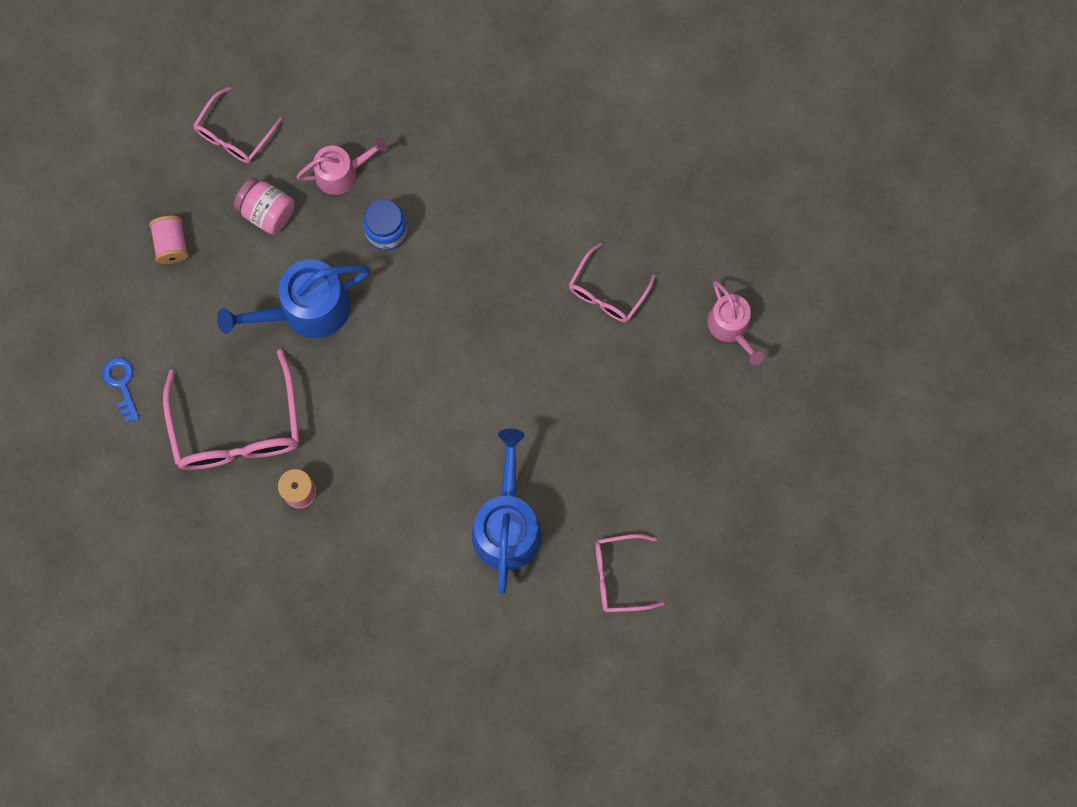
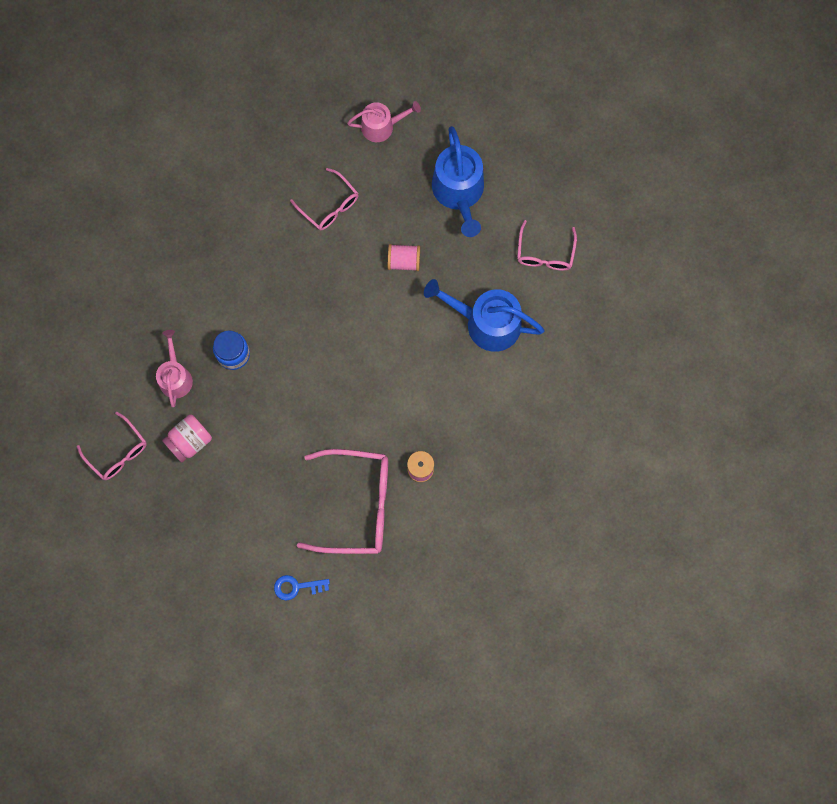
camera: 75 degrees left, 0 degrees up
(172, 244) = (194, 522): pink spool -> pink spool (404, 261)
(307, 309) = (278, 429): blue watering can -> blue watering can (459, 192)

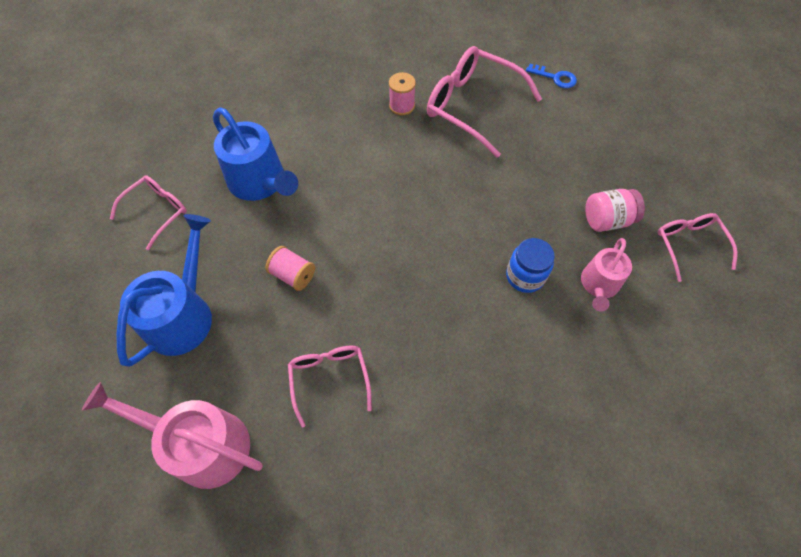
camera: 150 degrees left, 15 degrees down
(381, 126) = (202, 445): pink watering can -> pink watering can, size x1.63

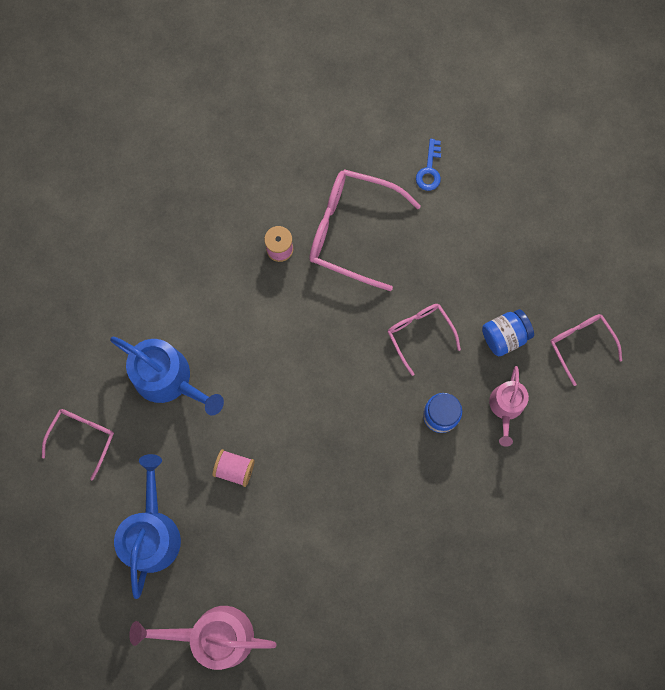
camera: 15 degrees left, 15 degrees up
(329, 379) = (297, 555): pink glasses -> pink glasses (419, 334)
(555, 78) = (429, 170): blue key -> blue key turned 90 degrees clockwise
(607, 220) = (504, 336): pink jar -> blue jar

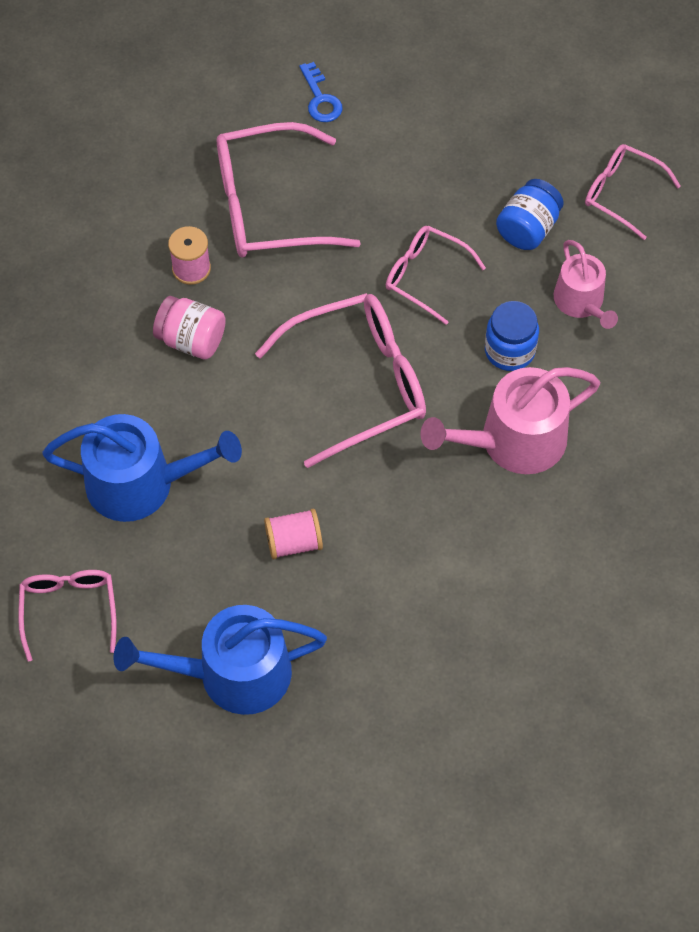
camera: 30 degrees left, 15 degrees down
(152, 533) = (233, 674): blue watering can -> blue watering can turned 75 degrees counterclockwise
(214, 636) = (393, 752): pink watering can -> pink watering can (513, 441)
(252, 299) = (191, 340): none -> pink jar
(334, 385) = (358, 383): none -> pink glasses

